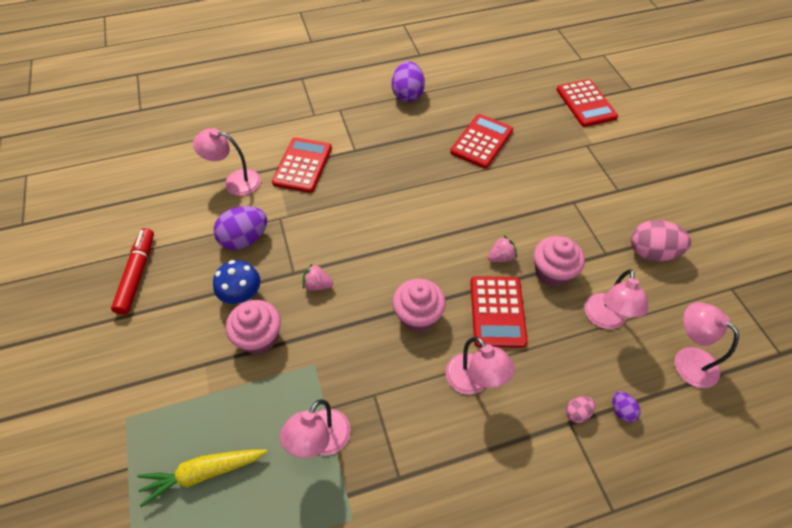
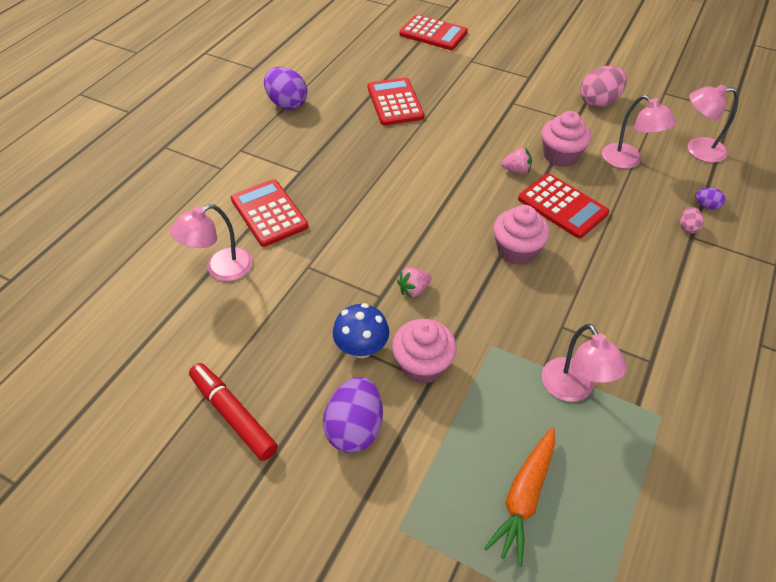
camera: 45 degrees left, 5 degrees down
(203, 473) = (524, 497): yellow carrot -> orange carrot
(245, 239) = (300, 305): purple egg -> purple egg (355, 428)
(473, 382) = (609, 261): pink lamp -> none
(501, 257) = (516, 170): pink strawberry -> pink strawberry turned 75 degrees clockwise

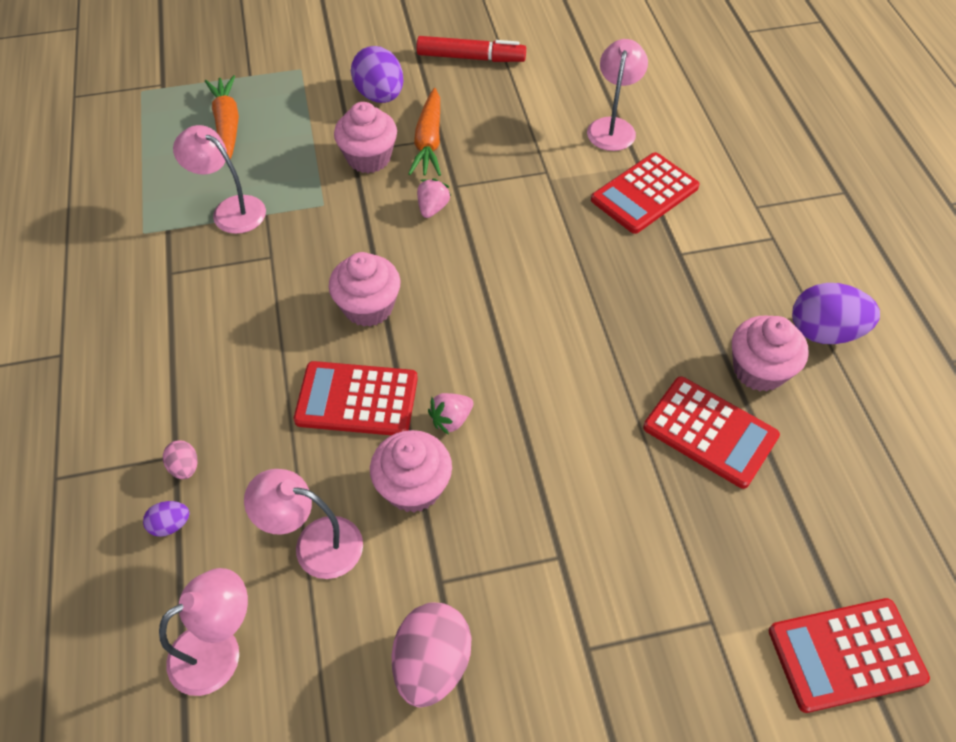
camera: 140 degrees right, 5 degrees up
(269, 213) = (644, 193): red calculator -> red calculator turned 120 degrees clockwise
(339, 108) = (759, 370): none -> pink cupcake
(361, 348) = (429, 141): blue mushroom -> orange carrot

